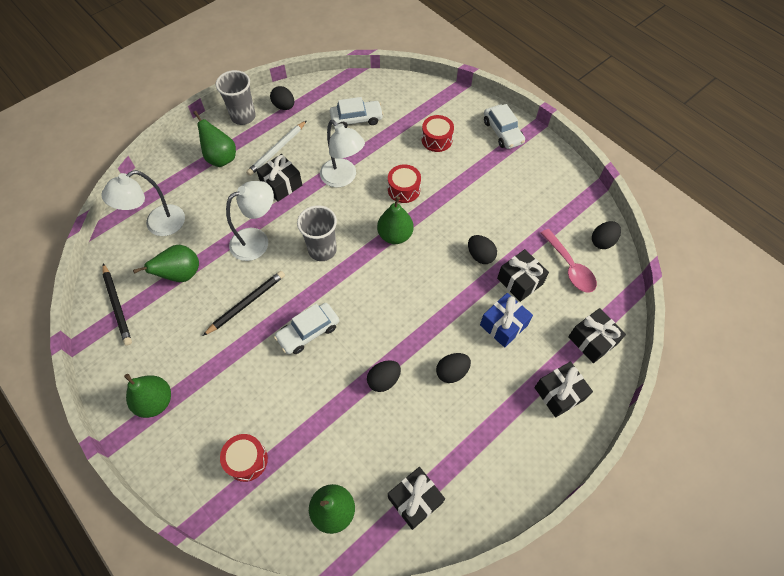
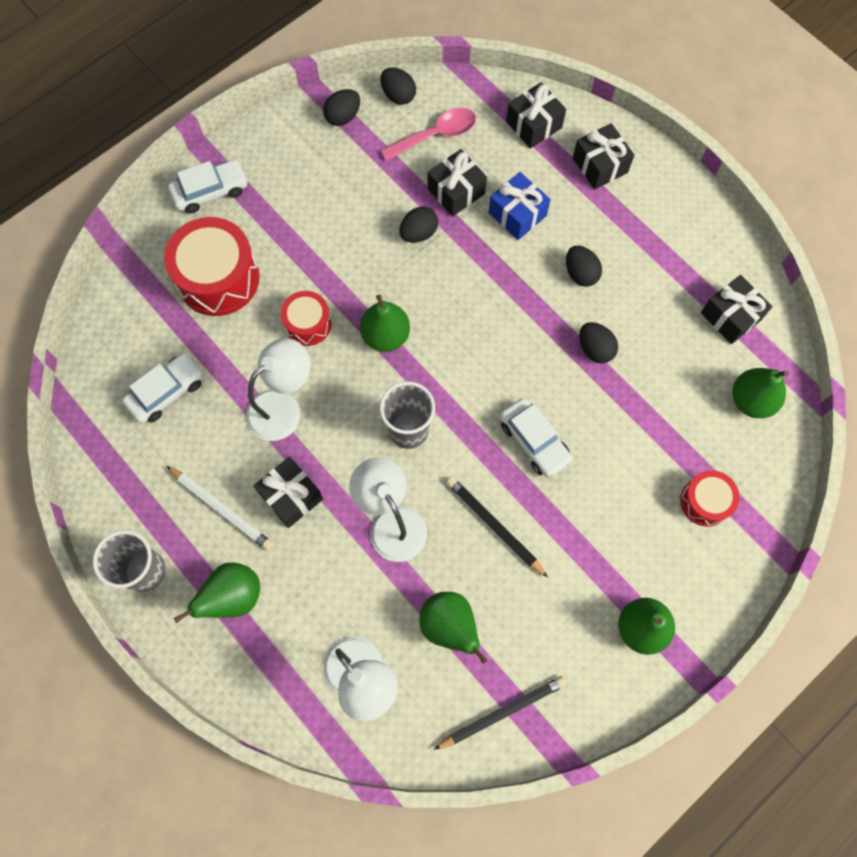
camera: 90 degrees left, 10 degrees up
(284, 106) = (128, 506): black egg -> black egg (343, 117)
(356, 119) = (167, 391): white car -> white car turned 60 degrees clockwise
(436, 140) = (218, 278): red drum -> red drum, size x1.78

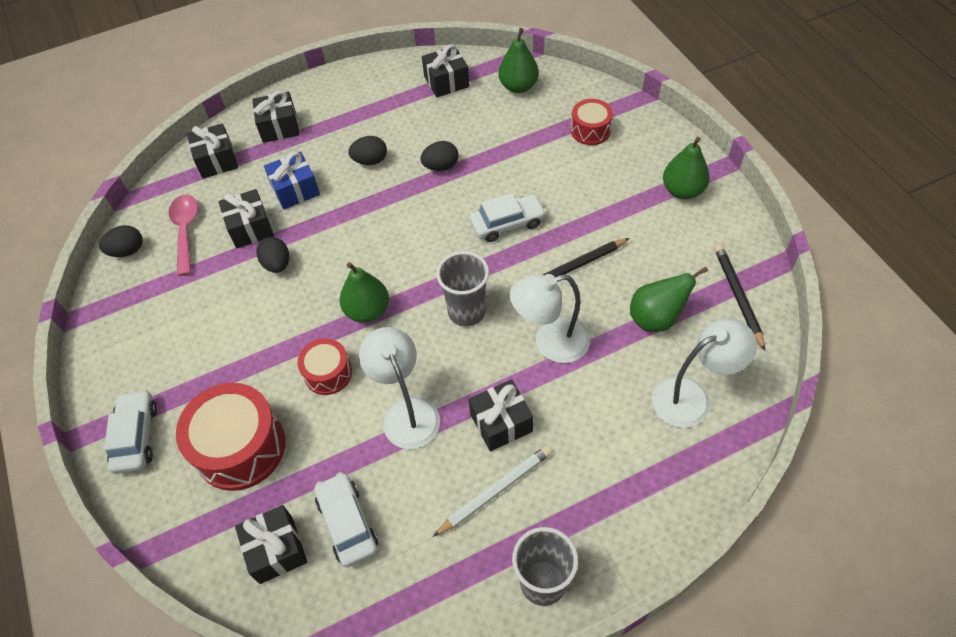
camera: 70 degrees left, 15 degrees down
(133, 343) = (276, 550): none -> black gift
(233, 597) = (590, 497): green pear -> none
(343, 117) = (122, 300): black egg -> none

